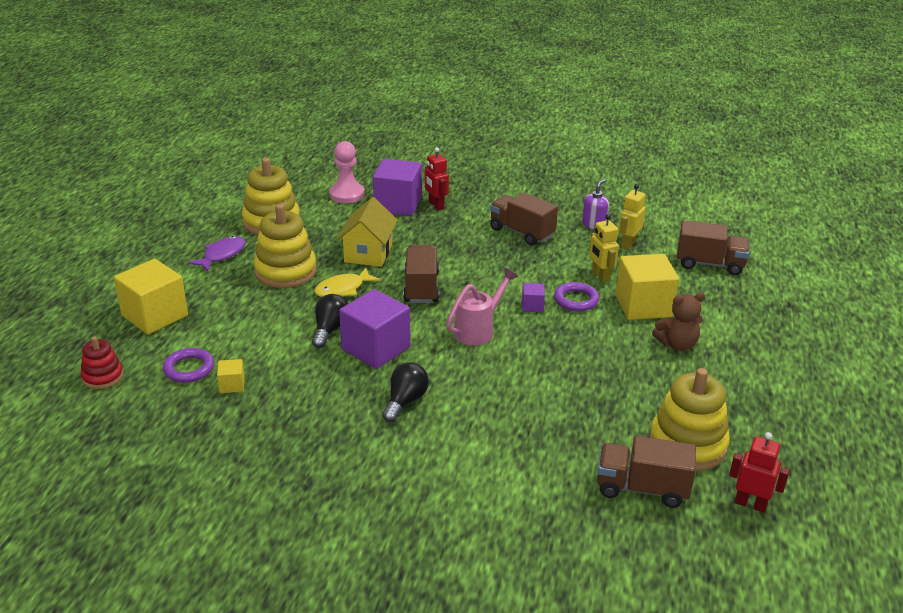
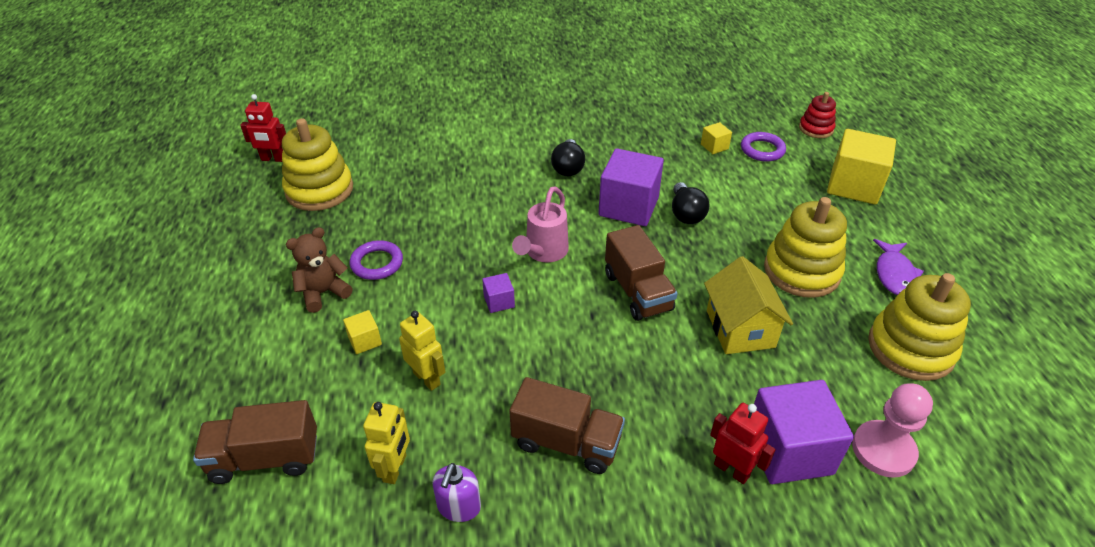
camera: 160 degrees right, 10 degrees up
(343, 289) = (719, 265): yellow fish -> none
(576, 300) = (450, 326): purple ring -> purple ring (377, 263)
(641, 488) = (357, 151): brown truck -> none
(643, 306) = (365, 341): yellow cube -> yellow cube, size x0.45

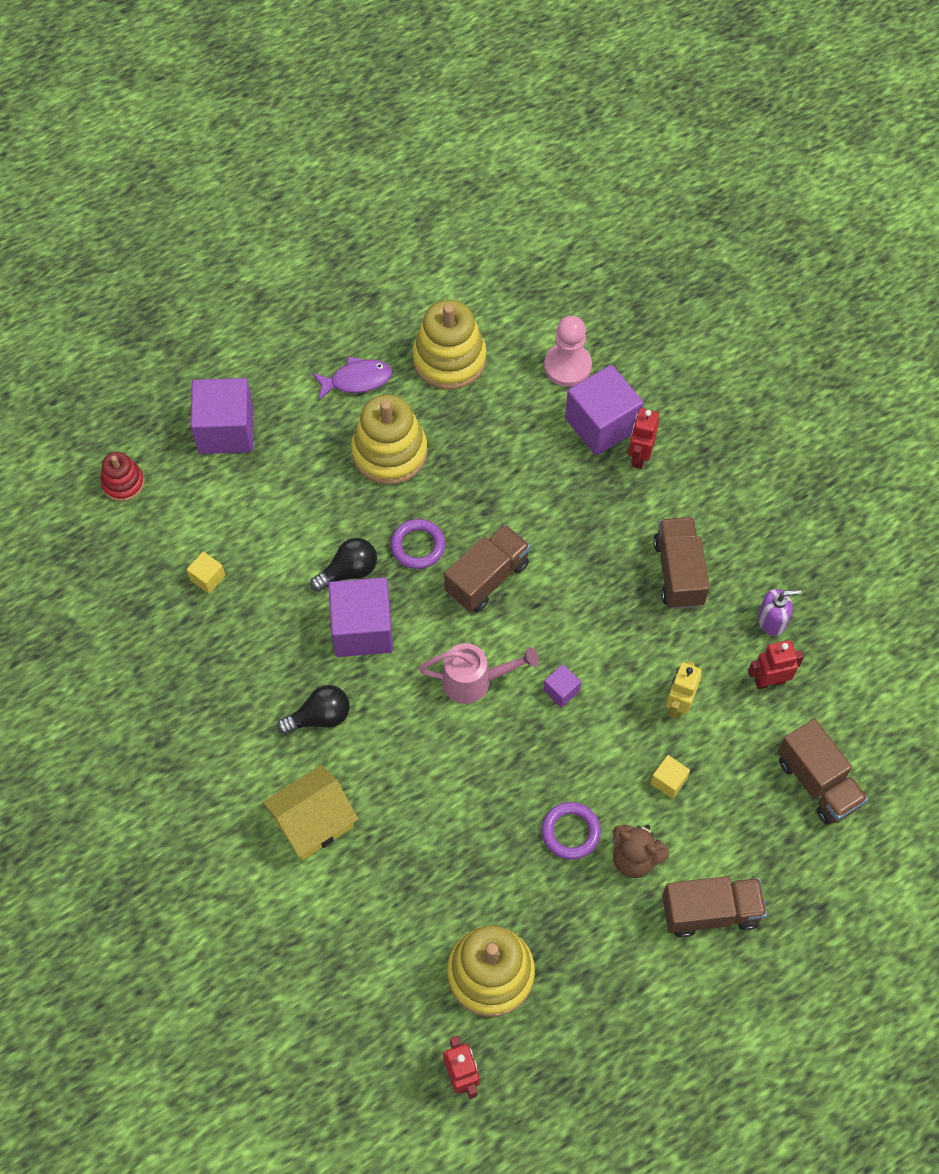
camera: 115 degrees left, 20 degrees up
(239, 322) = (710, 911): none -> brown truck
(395, 468) = (769, 681): yellow robot -> red robot
(740, 329) = (491, 484): yellow house -> yellow house (313, 822)
(762, 150) = (193, 528): purple ring -> purple ring (418, 546)
(854, 185) = (226, 430): yellow cube -> purple cube

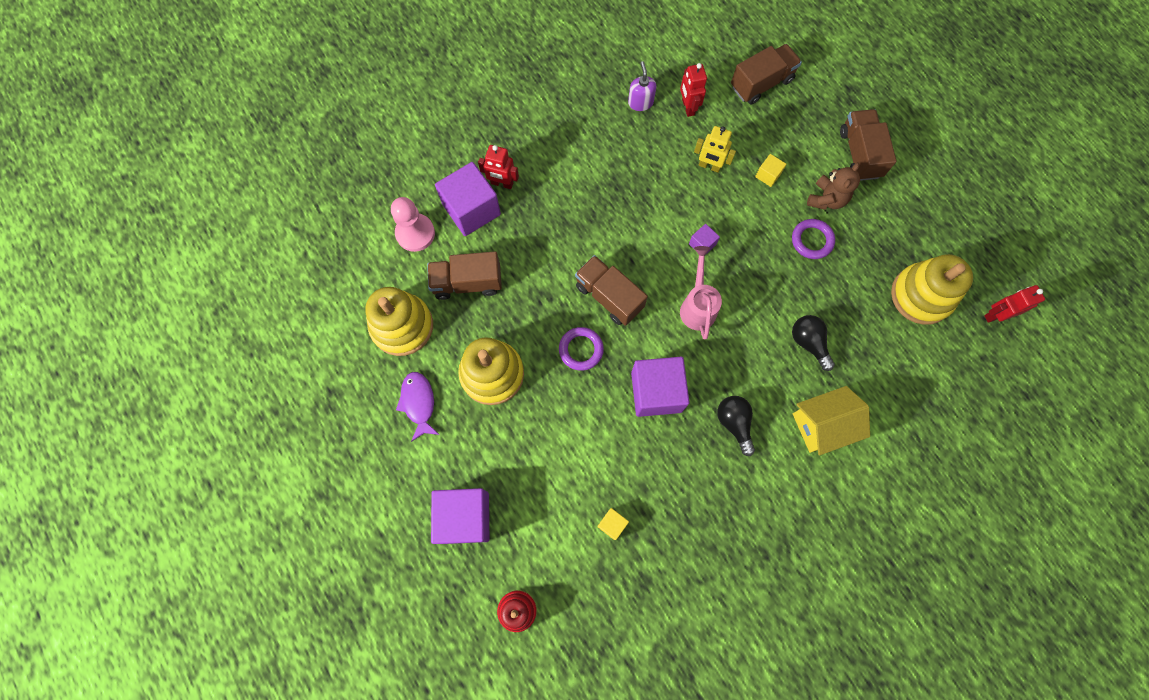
camera: 90 degrees left, 10 degrees up
(313, 822) = (822, 425): yellow house -> yellow house turned 75 degrees counterclockwise
(349, 571) = (604, 404): black light bulb -> black light bulb (808, 343)
(678, 572) = (602, 161): brown truck -> brown truck (467, 282)

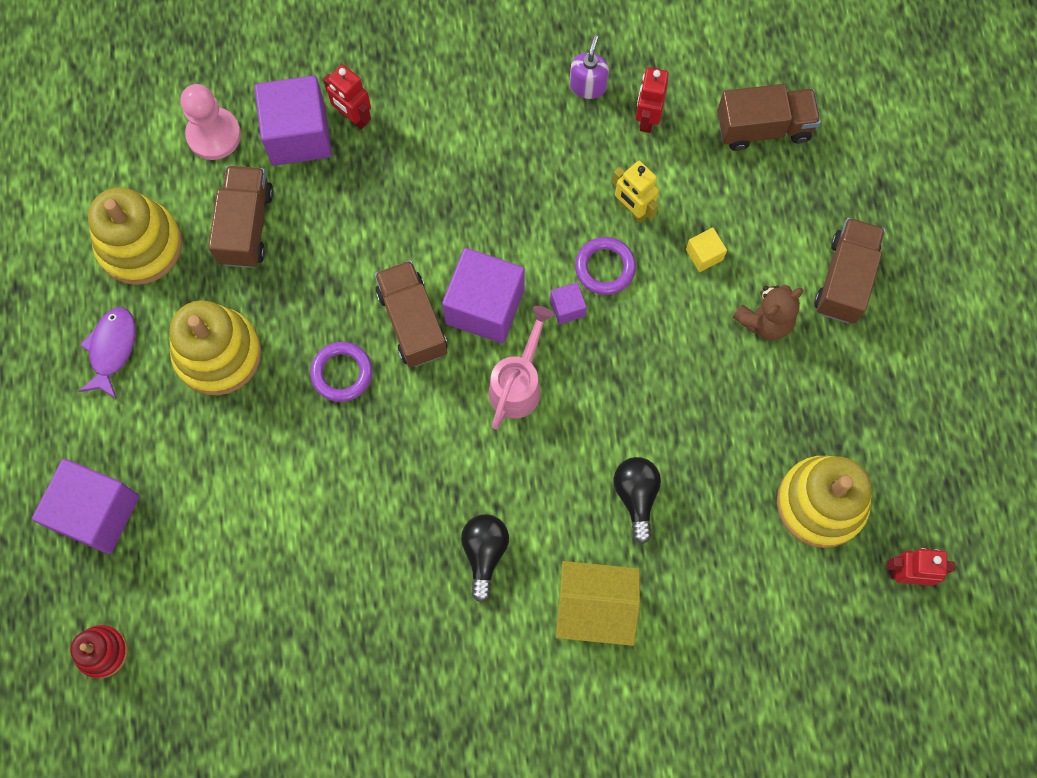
camera: 25 degrees right, 0 degrees up
(467, 282) = (246, 226): brown truck -> brown truck turned 75 degrees clockwise
(612, 524) = (267, 605): yellow cube -> none
(656, 392) = (407, 469): purple cube -> purple cube (485, 306)
(812, 240) = (715, 366): purple ring -> purple ring (605, 268)

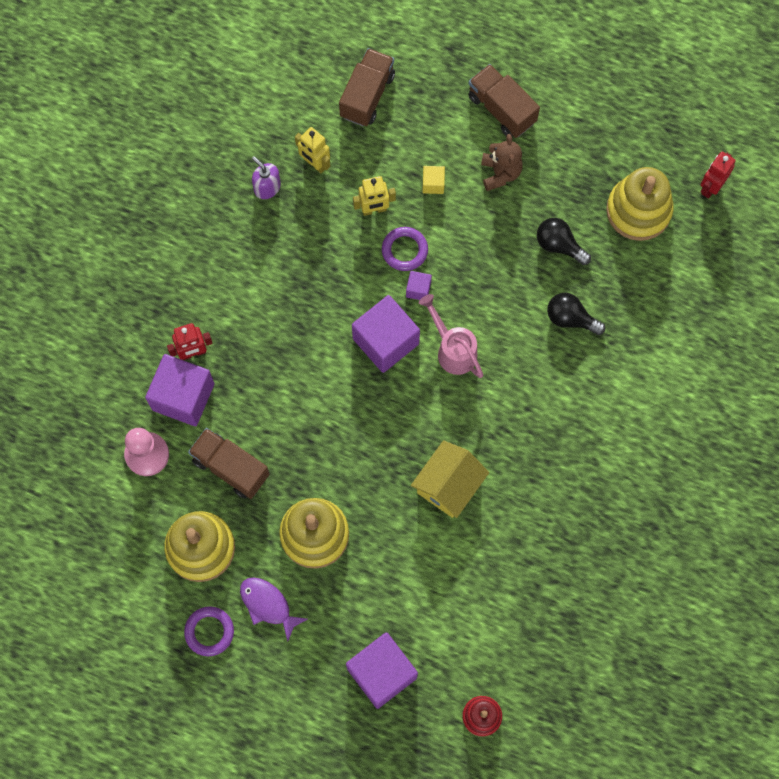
camera: 60 degrees left, 0 degrees up
(342, 373) = (378, 459): purple ring -> purple ring (209, 631)
(412, 322) = (368, 394): brown truck -> none
(484, 553) = (554, 433): black light bulb -> black light bulb (559, 245)
(595, 607) = (628, 384): yellow house -> yellow house (448, 485)
(647, 118) = (315, 164): red robot -> yellow robot

